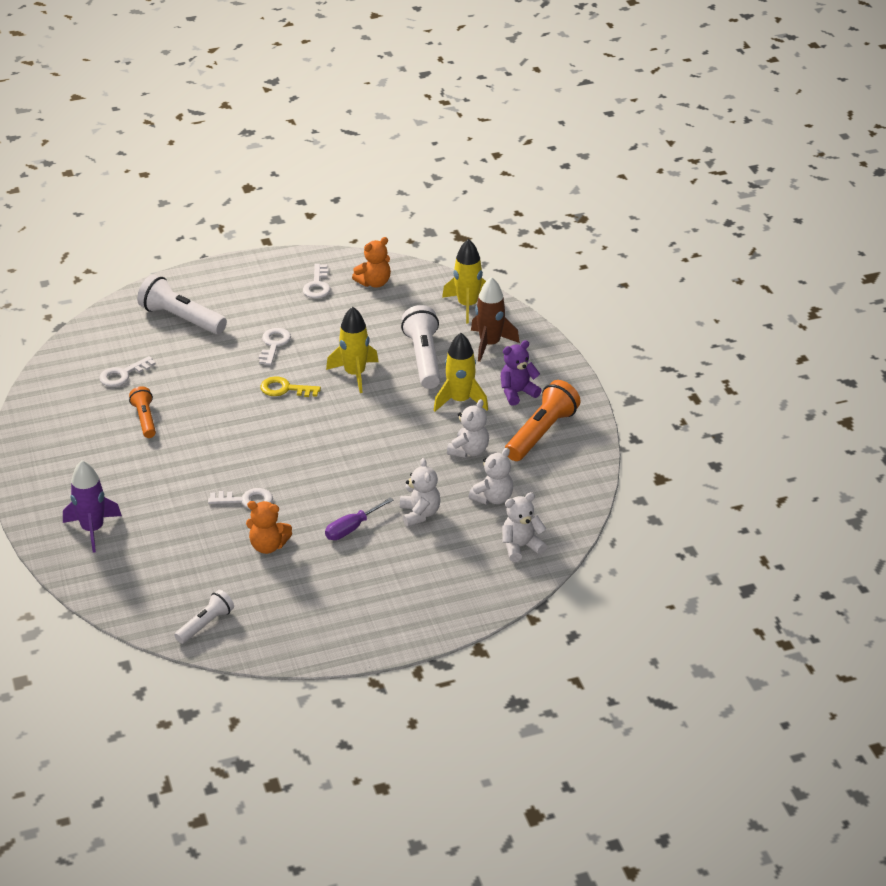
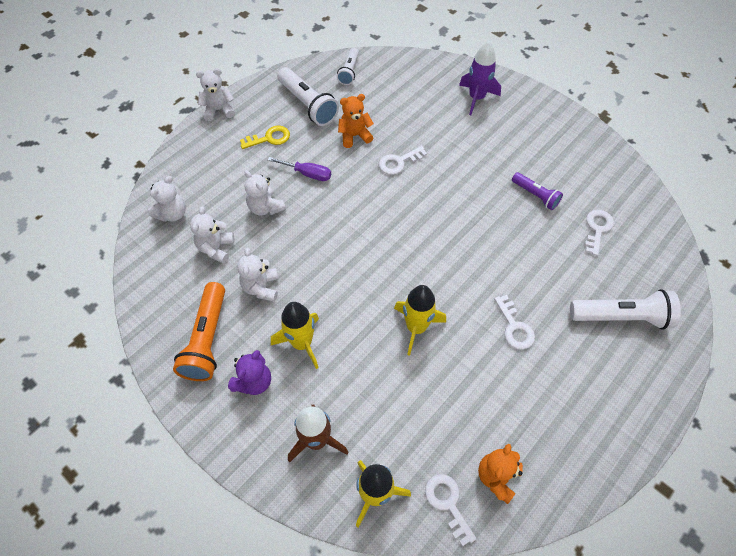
camera: 150 degrees right, 20 degrees up
(145, 419) = (535, 195): orange flashlight -> purple flashlight
(285, 389) = (460, 279): yellow key -> yellow key (269, 138)
(317, 285) = (548, 437): white key -> white key (447, 503)
(352, 528) = (307, 174): purple screwdriver -> purple screwdriver turned 90 degrees clockwise
(402, 642) = (219, 110): none -> white teddy bear
(424, 358) = (368, 382): white flashlight -> white flashlight (308, 105)

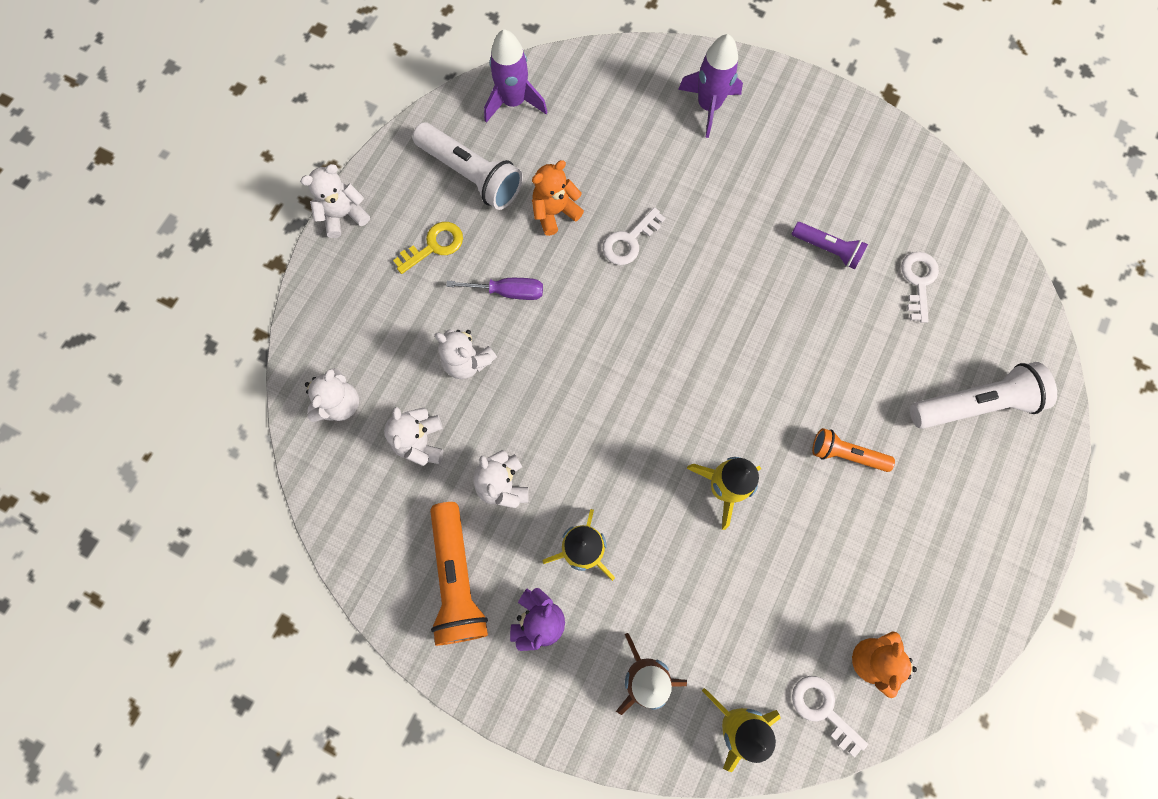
camera: 15 degrees left, 15 degrees up
(349, 72) = (513, 102): white flashlight -> purple rocket
(514, 327) = (846, 454): white key -> orange flashlight

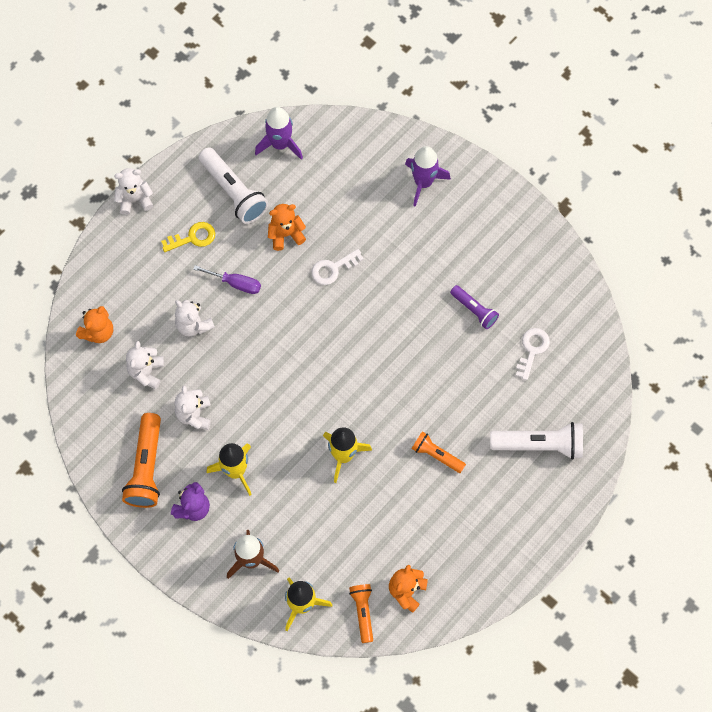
camera: 15 degrees right, 5 degrees down
(339, 404) = (98, 332): white teddy bear -> orange teddy bear
(822, 709) = (363, 612): white key -> orange flashlight

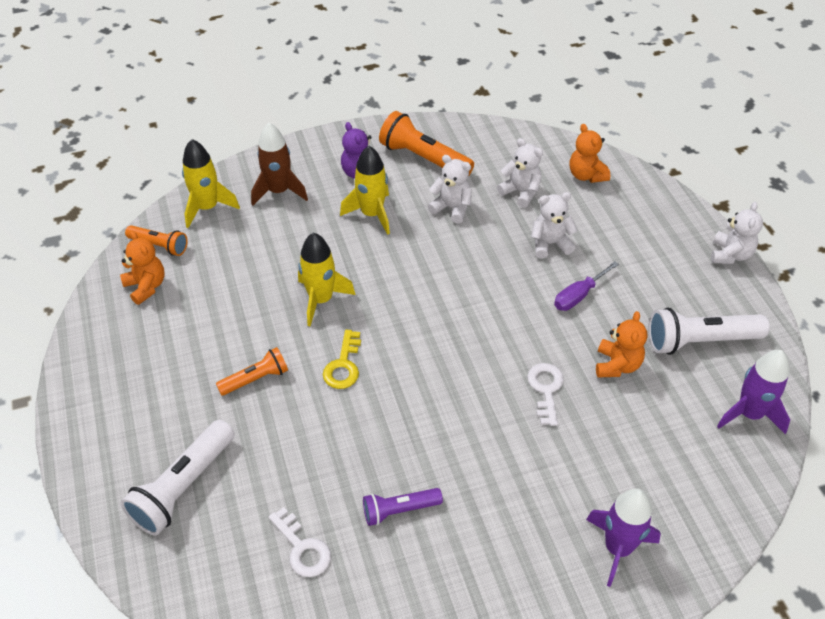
camera: 120 degrees right, 20 degrees down
(193, 237) = (656, 283): yellow key -> yellow key (343, 365)

